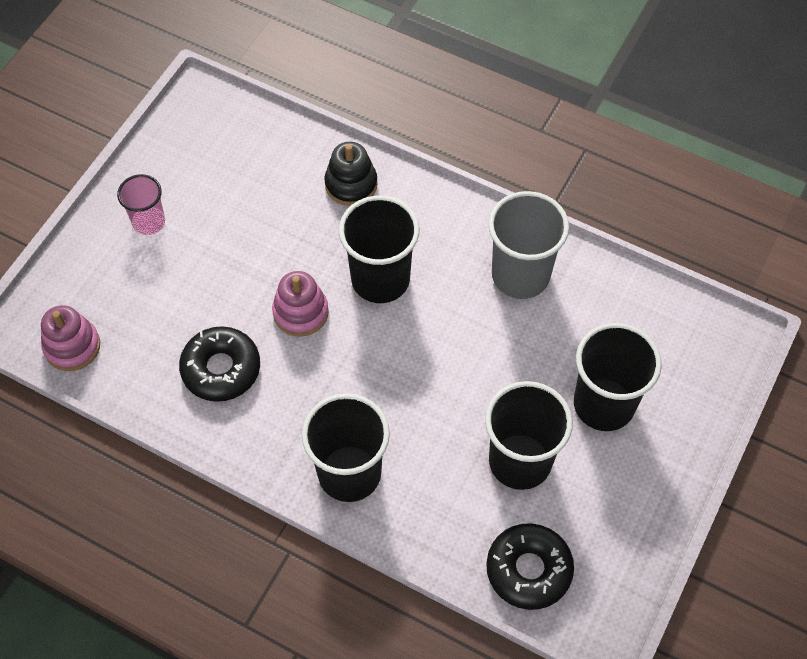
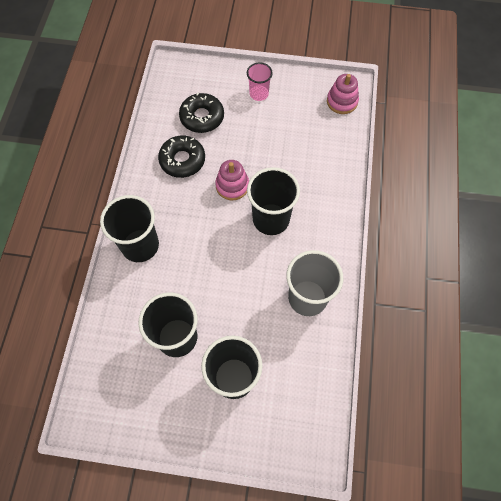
camera: 70 degrees right, 5 degrees up
(72, 346) = (171, 90): pink stacking toy -> pink stacking toy (342, 101)
(351, 184) = (329, 181): black stacking toy -> none
(528, 570) = (108, 364): black donut -> black donut (202, 117)

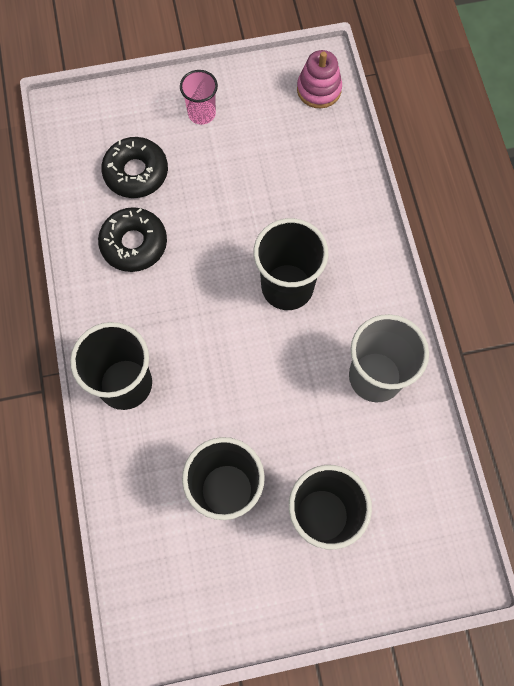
camera: 20 degrees left, 5 degrees up
(232, 186) = (217, 257): pink stacking toy -> none

